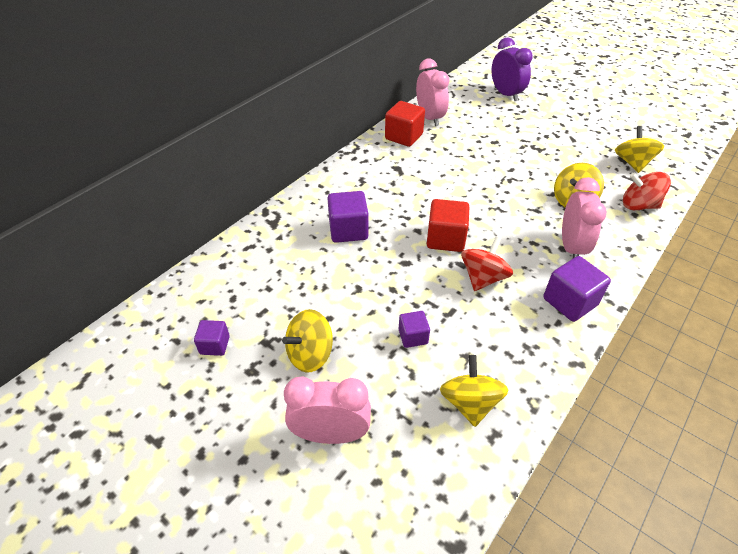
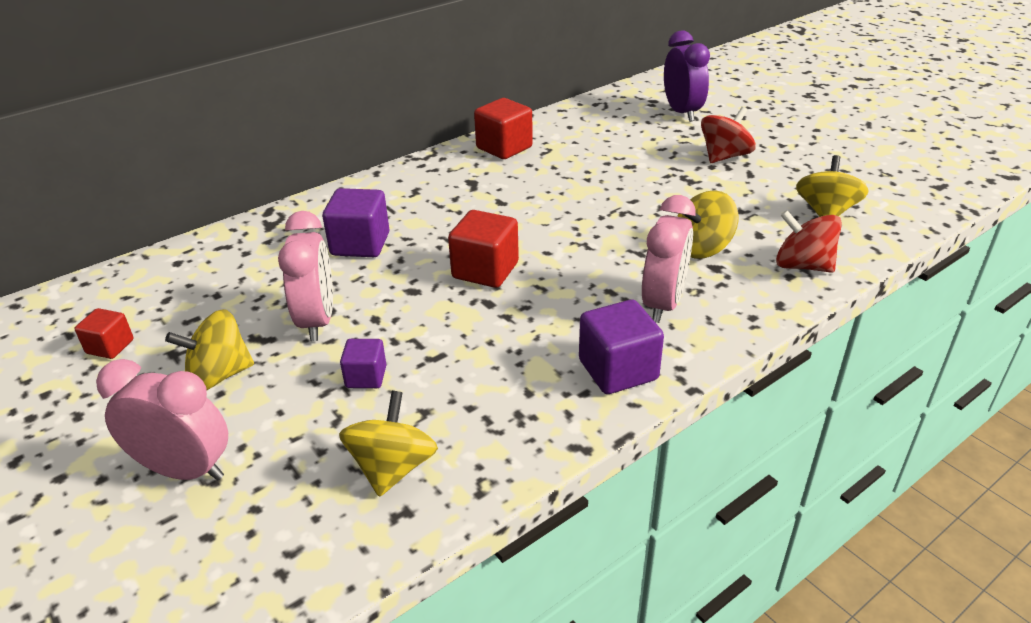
camera: 15 degrees right, 10 degrees down
(215, 345) = (110, 347): purple cube -> red cube
(430, 118) = (554, 130): pink clock -> pink clock (318, 321)
(483, 278) = (508, 323): red spinning top -> red spinning top (724, 156)

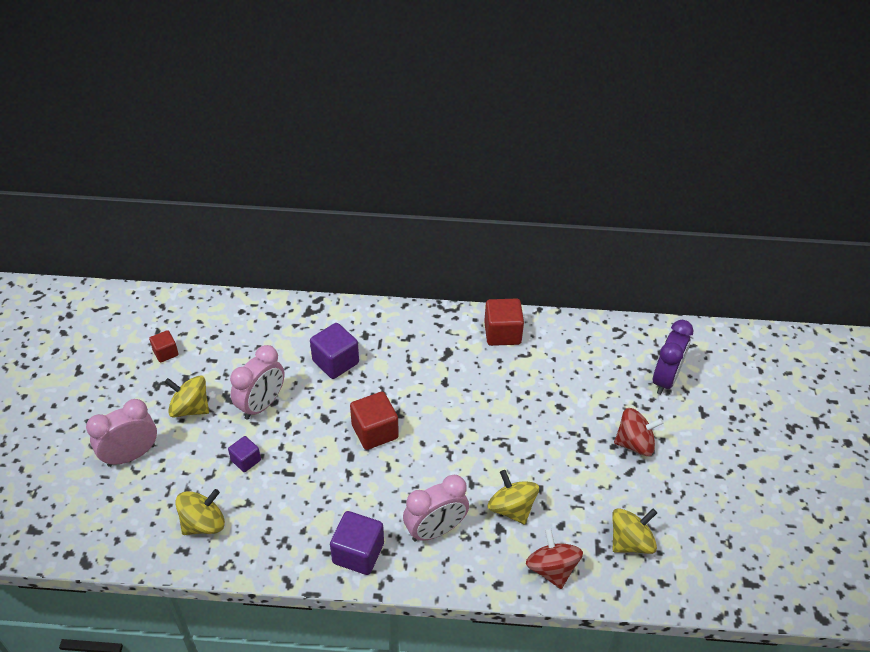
camera: 40 degrees right, 10 degrees up
(185, 470) = (131, 455): pink clock -> pink clock turned 90 degrees counterclockwise
(702, 248) = (511, 508): yellow spinning top -> yellow spinning top turned 45 degrees clockwise

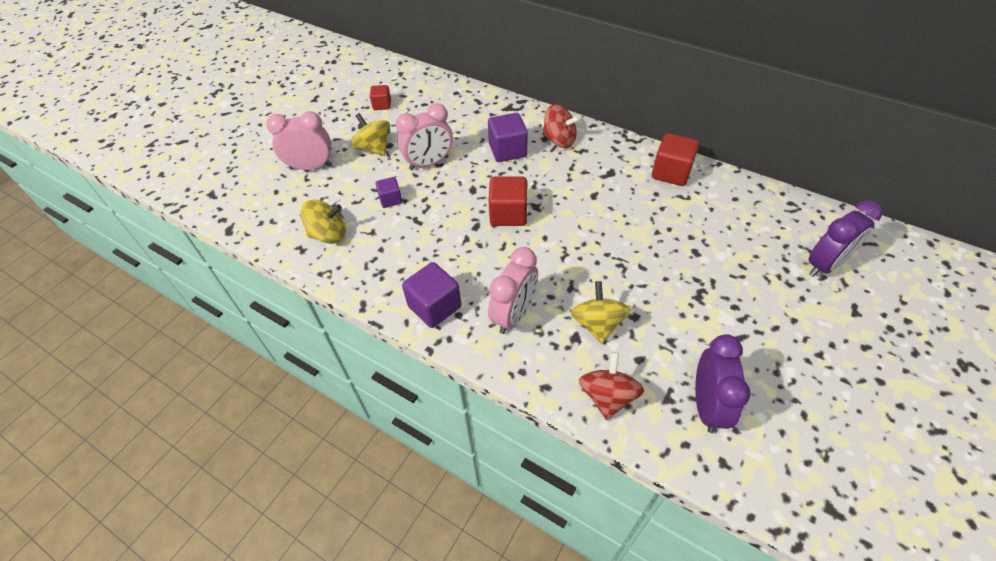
camera: 30 degrees right, 5 degrees up
(435, 530) = (514, 315): pink clock -> pink clock turned 60 degrees counterclockwise
(630, 542) = (707, 405): yellow spinning top -> purple clock
(634, 443) = (760, 313): red spinning top -> red spinning top (559, 140)

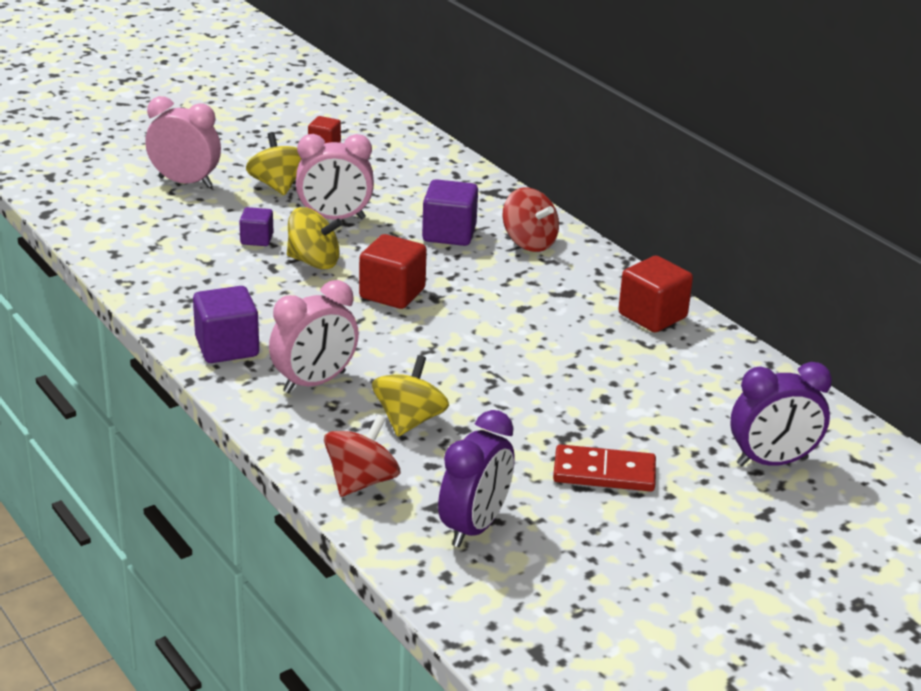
camera: 20 degrees right, 20 degrees down
(328, 235) = (156, 250): yellow spinning top -> yellow spinning top (313, 262)
(744, 317) = (604, 472): none -> red domino

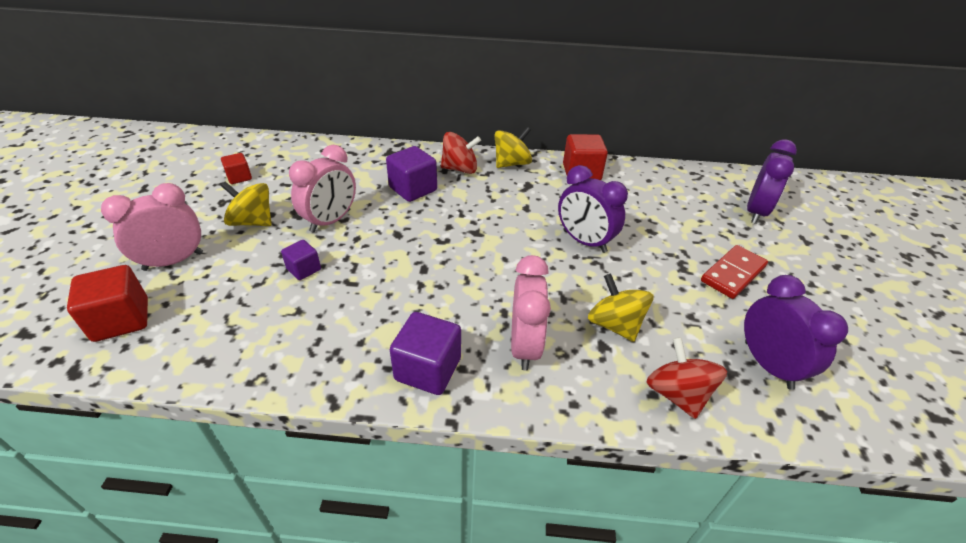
camera: 50 degrees left, 10 degrees up
(313, 262) = (369, 259): yellow spinning top -> yellow spinning top (511, 163)
(392, 293) = (452, 247): red cube -> red cube (121, 320)
(517, 362) = (584, 241): none -> purple clock

